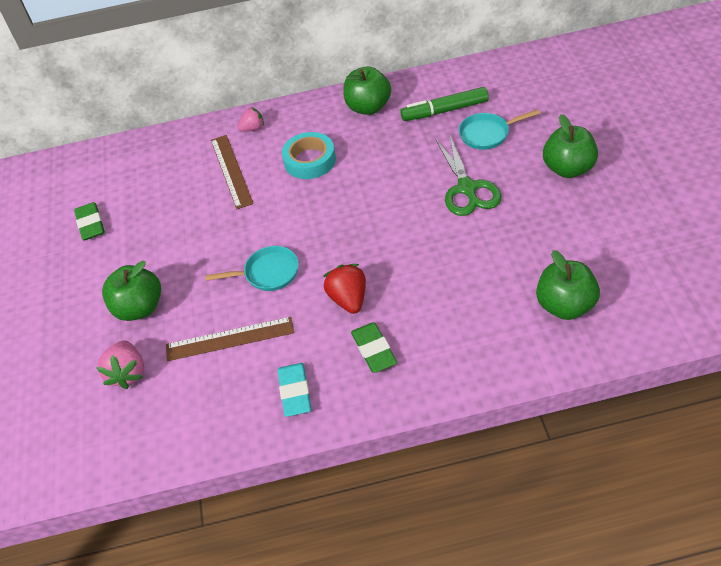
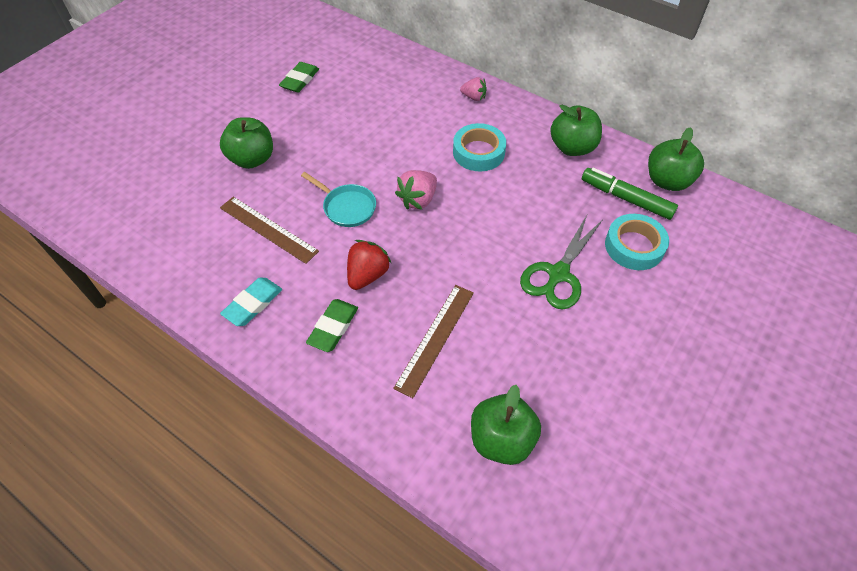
camera: 40 degrees right, 5 degrees up
(128, 373) = (193, 194): pink strawberry -> pink strawberry (418, 200)
(231, 171) = (421, 116): brown ruler -> brown ruler (435, 338)
(487, 134) = (634, 246): turquoise pan -> turquoise tape
(568, 168) = (661, 334): green apple -> green apple (667, 181)

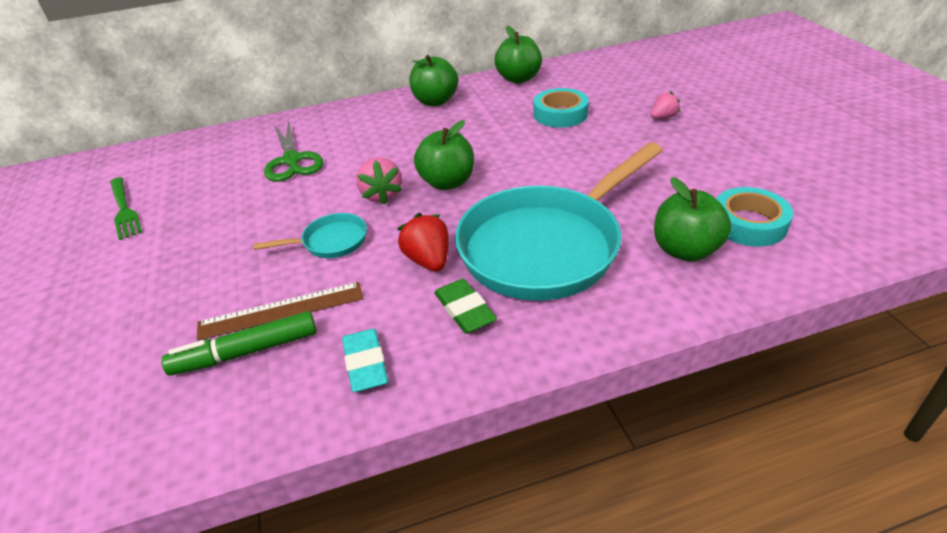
camera: 50 degrees left, 15 degrees down
(252, 159) = (169, 286): green apple -> green apple (447, 182)
(300, 80) = (124, 209): green eraser -> green fork
(435, 338) = (546, 246): brown ruler -> turquoise pan
(474, 97) = (315, 123): pink strawberry -> pink strawberry (663, 117)
(478, 152) = (376, 143): turquoise tape -> turquoise tape (748, 224)
(558, 274) = (548, 156): green scissors -> green scissors (292, 160)
(626, 199) = (513, 100): green marker -> green marker (246, 352)

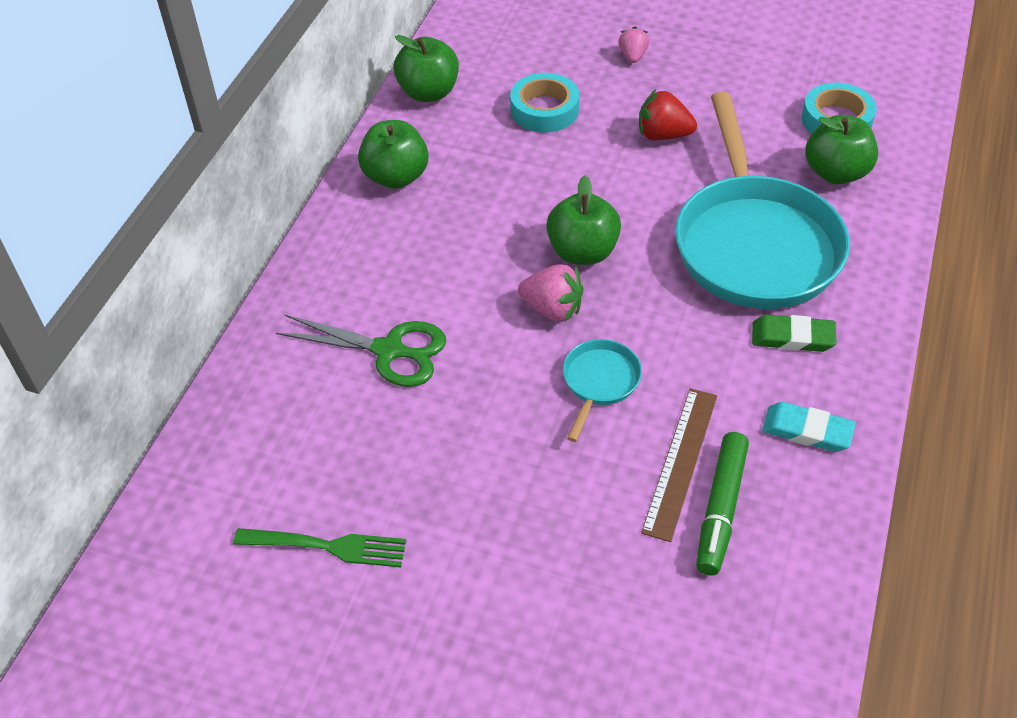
camera: 55 degrees left, 10 degrees up
(428, 260) = (701, 327): red strawberry -> red strawberry (663, 135)

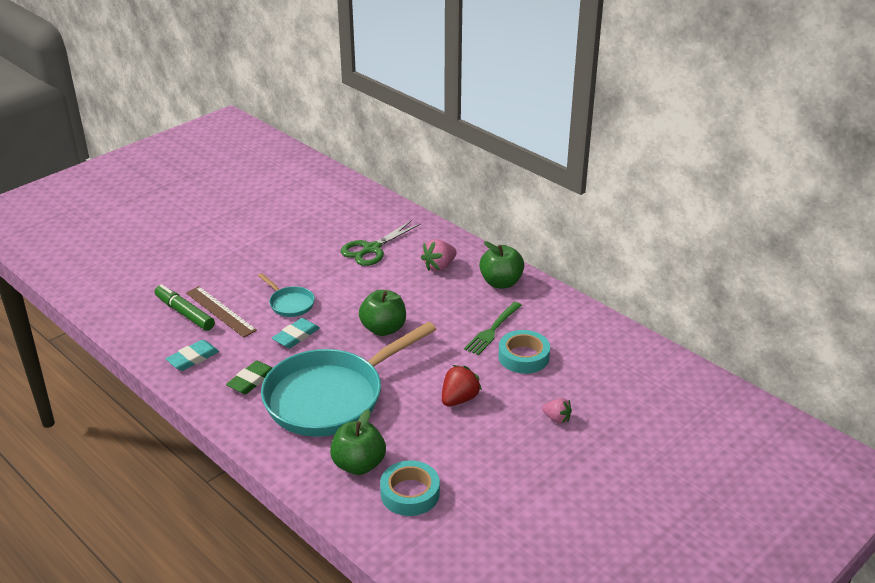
camera: 115 degrees right, 15 degrees down
(327, 546) = (281, 210): green fork -> green fork (492, 330)
(428, 92) = (575, 315): green apple -> none
(552, 309) = (351, 305): pink strawberry -> pink strawberry (439, 266)
(667, 336) = (296, 336): none -> turquoise eraser
(754, 244) = (330, 397): turquoise pan -> turquoise pan turned 60 degrees counterclockwise

